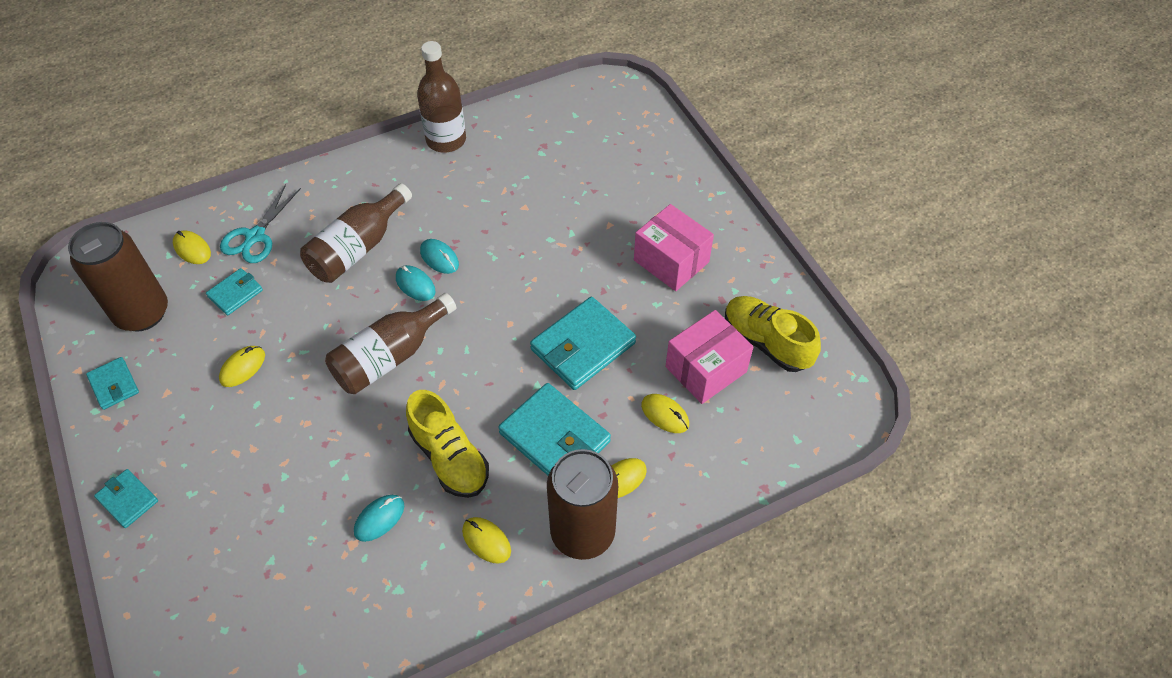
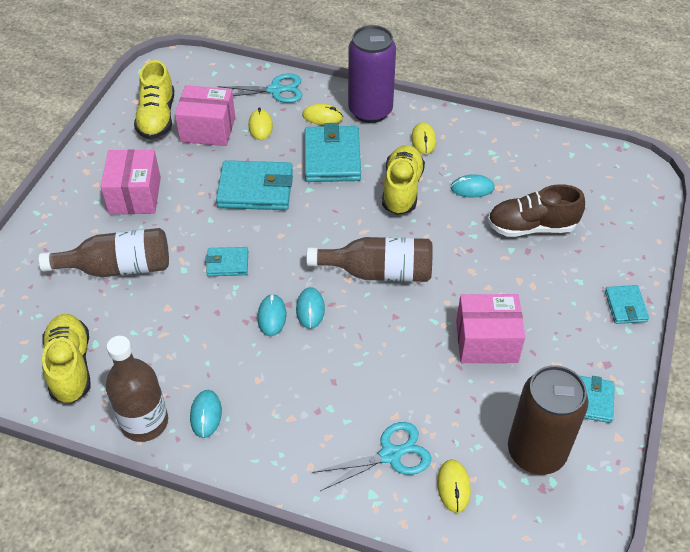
camera: 135 degrees left, 5 degrees down
(235, 293) = (448, 409): turquoise wallet -> turquoise wallet (227, 263)
(243, 367) = (486, 341): yellow mouse -> pink box
(280, 519) = (531, 227): none -> brown shoe
(358, 248) = (320, 374): brown bottle -> brown bottle (117, 268)
(411, 170) = (206, 415): none -> turquoise mouse
(537, 131) = (70, 366): none -> yellow shoe
(582, 532) = (370, 111): brown can -> purple can
(709, 472) = (275, 90): none -> turquoise scissors

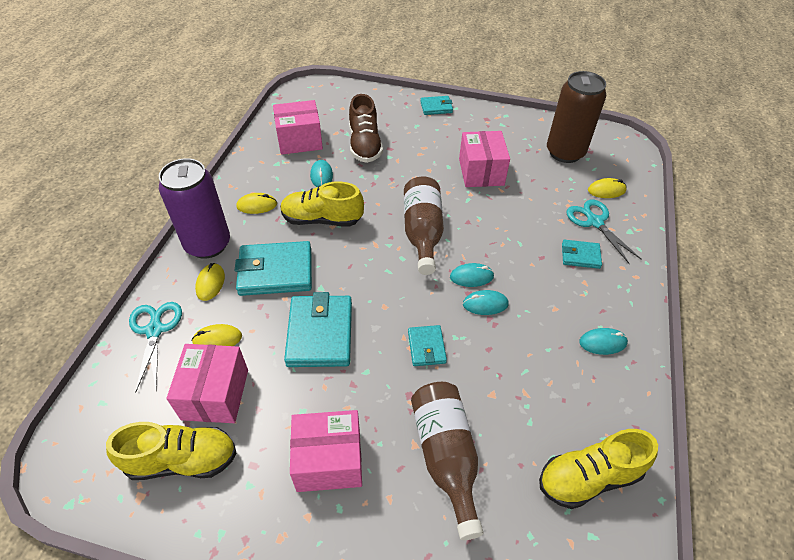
camera: 95 degrees left, 0 degrees up
(144, 422) = (627, 391): brown bottle -> none
(534, 169) = (299, 140): none -> pink box
(594, 401) = (517, 126): turquoise wallet -> turquoise wallet (580, 256)

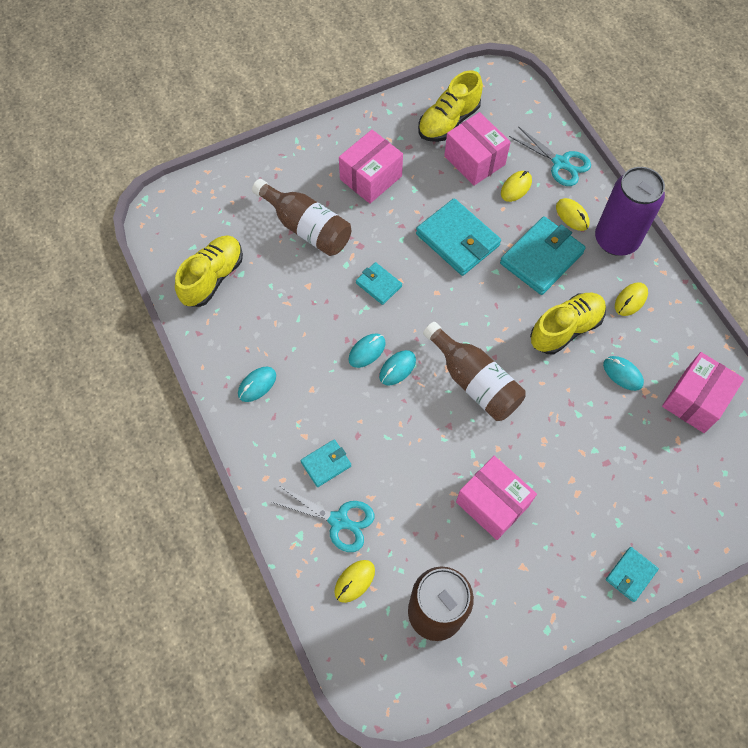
camera: 140 degrees right, 15 degrees up
(365, 145) = (632, 446): brown shoe -> none

